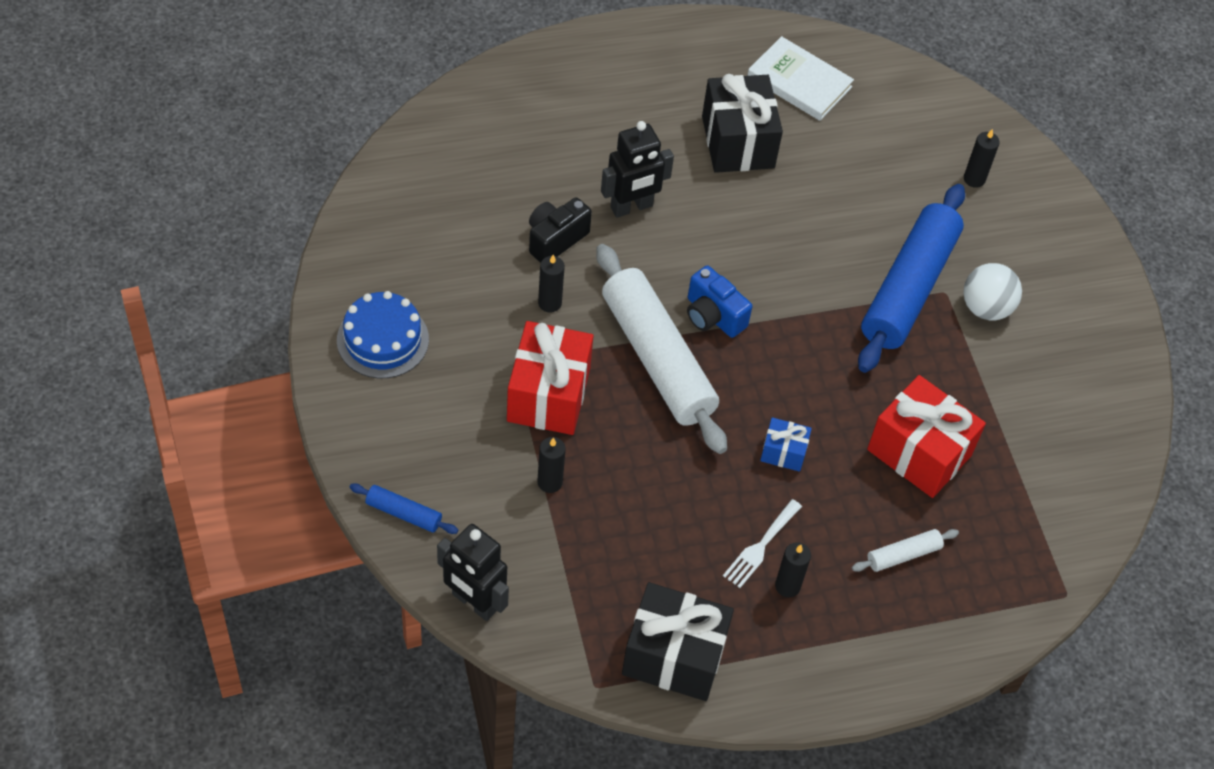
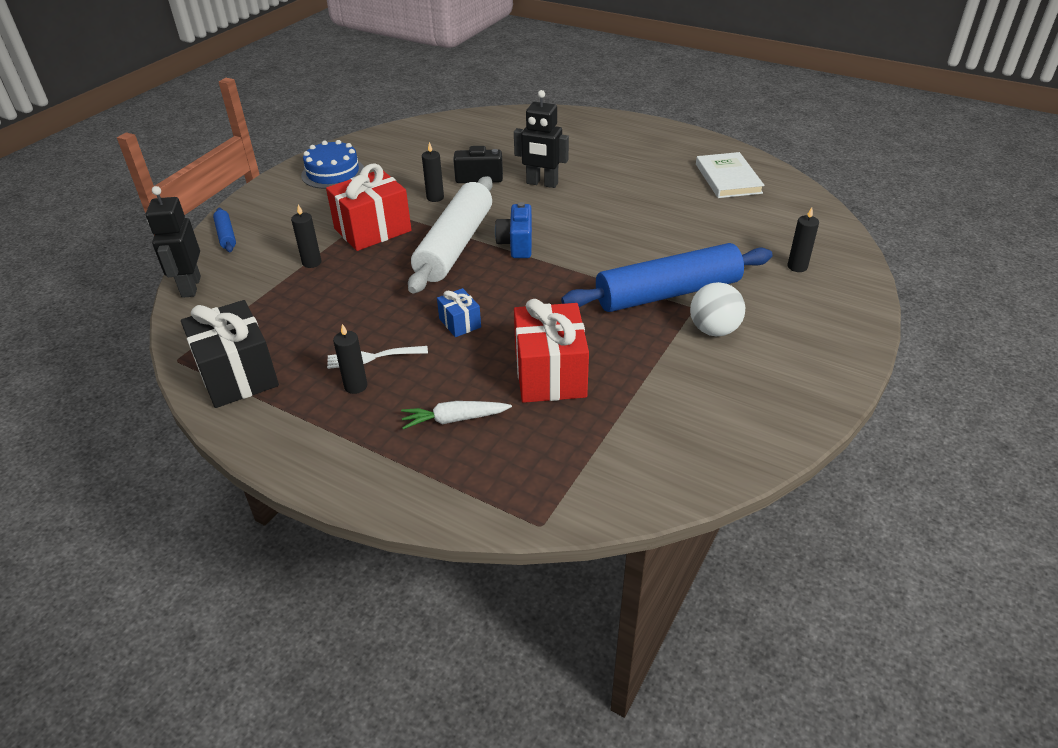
camera: 50 degrees right, 15 degrees down
(737, 142) = (648, 185): black gift -> none
(903, 555) = (454, 419): white rolling pin -> white carrot

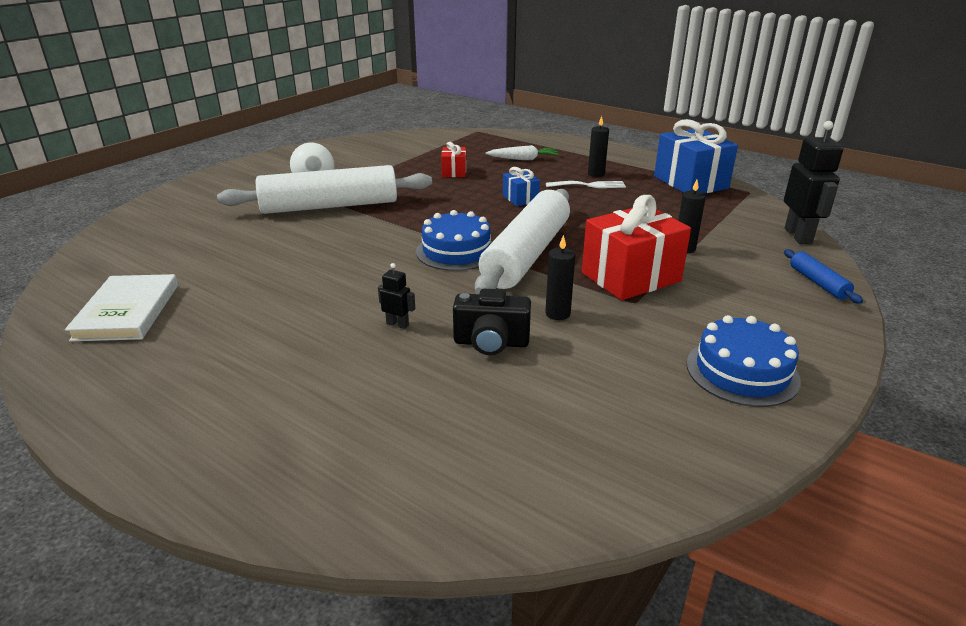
camera: 175 degrees left, 10 degrees down
(237, 375) = (690, 182): black gift -> blue gift
(517, 244) = (456, 251): blue camera -> blue cake
(542, 183) = (397, 324): black robot -> black robot, size x0.48
(550, 374) = (454, 172): red gift -> red gift, size x0.50
(668, 293) = (330, 206): blue rolling pin -> white rolling pin
(797, 267) = (190, 216): black candle -> none

